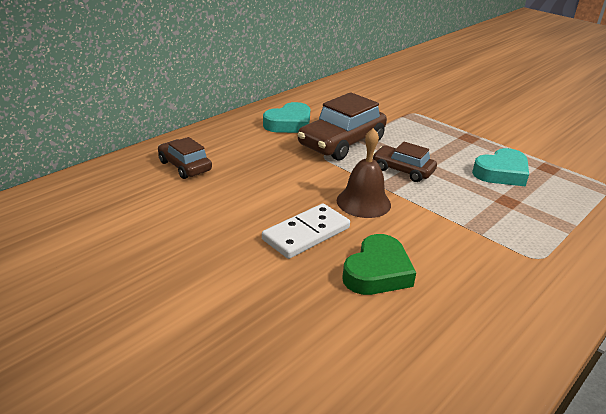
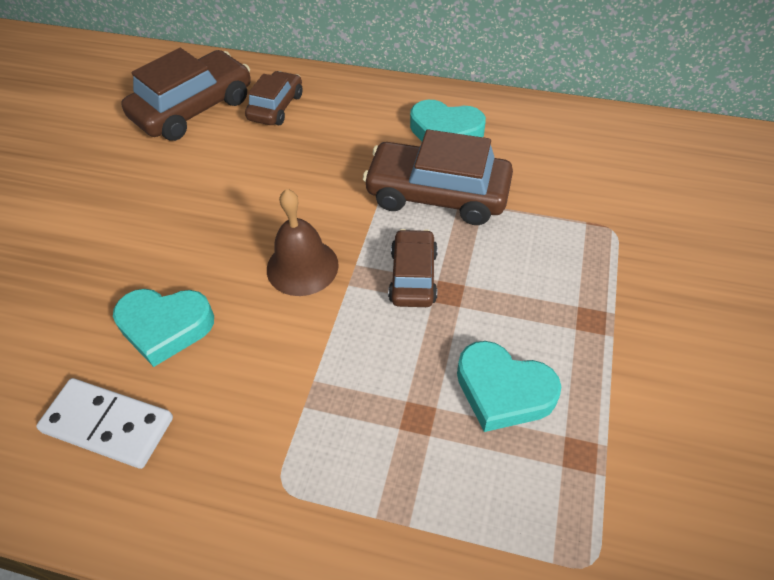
camera: 65 degrees right, 20 degrees up
(134, 199) = (193, 109): none -> brown car
(306, 234) = (205, 245): white domino -> white domino (108, 425)
(377, 272) = (165, 327): green heart -> turquoise heart

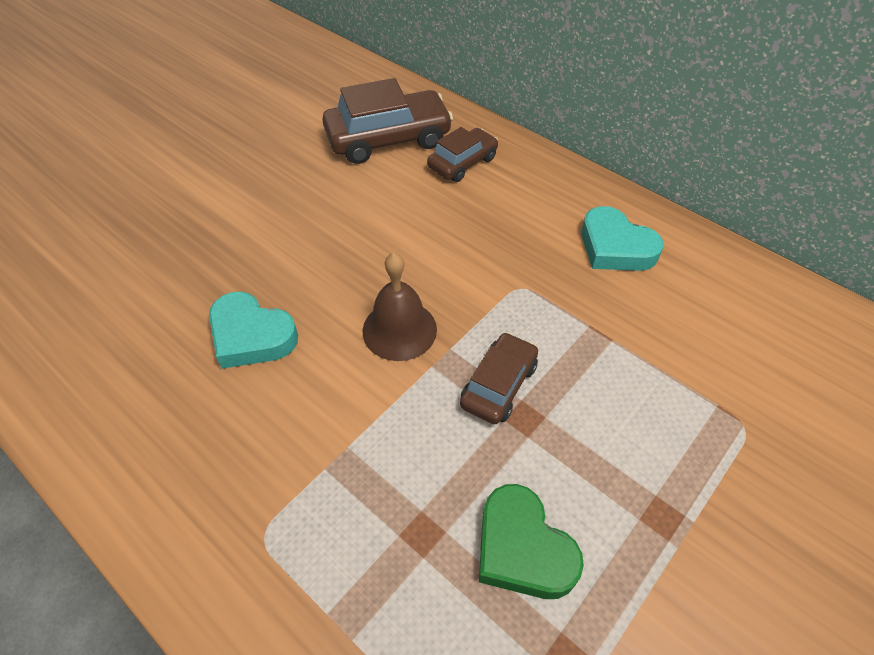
camera: 25 degrees right, 0 degrees up
(108, 425) = (158, 404): white domino -> none
(437, 194) = (571, 309): brown car -> none
(503, 391) = (522, 548): turquoise heart -> green heart

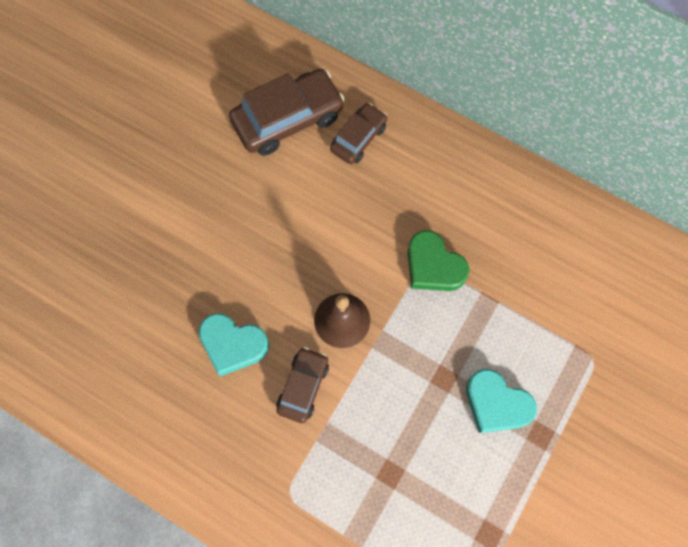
camera: 10 degrees left, 20 degrees up
(499, 385) = (422, 355): brown car -> brown car (303, 386)
(522, 548) = (455, 472): green heart -> green heart (433, 266)
(615, 247) = (495, 212): turquoise heart -> turquoise heart (496, 403)

